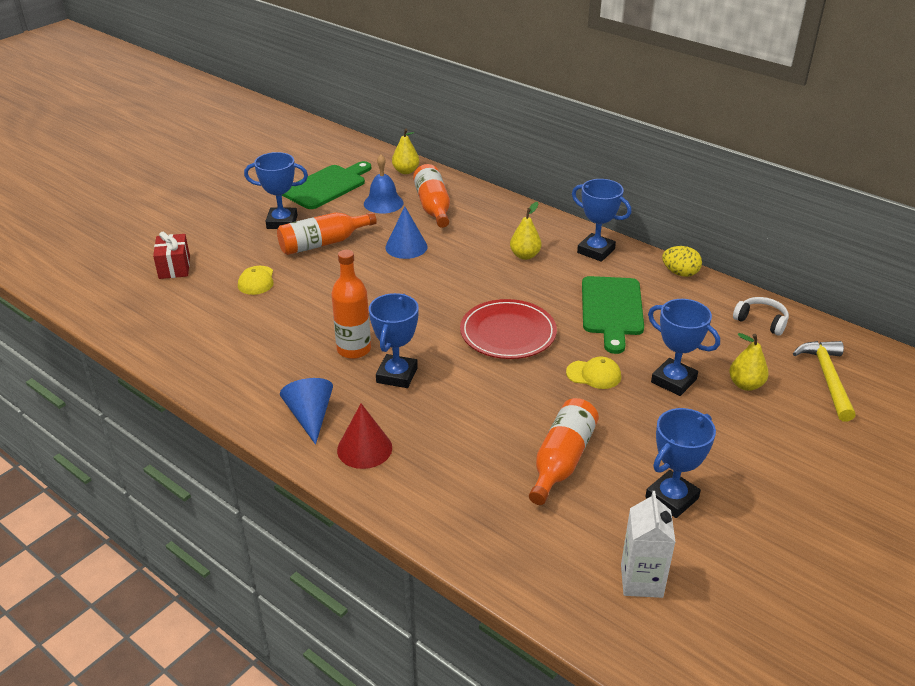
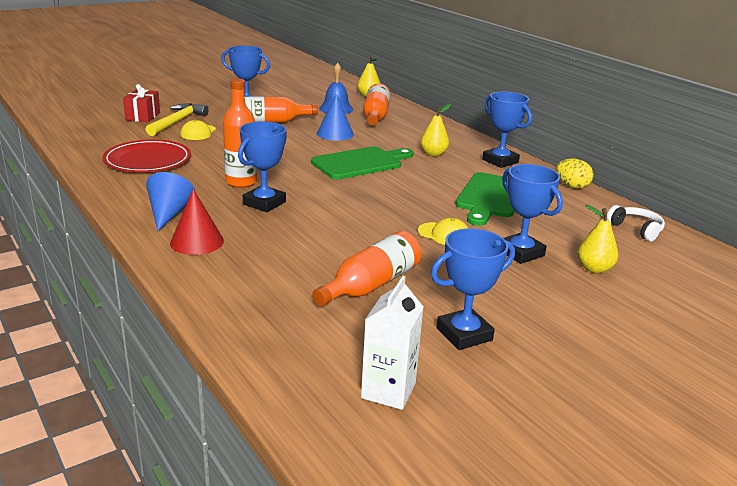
camera: 15 degrees right, 10 degrees down
(327, 186) = (298, 94): green cutting board -> green cutting board (360, 163)
(508, 333) = (383, 195): red plate -> red plate (148, 160)
(827, 378) = (686, 280): yellow hammer -> yellow hammer (177, 122)

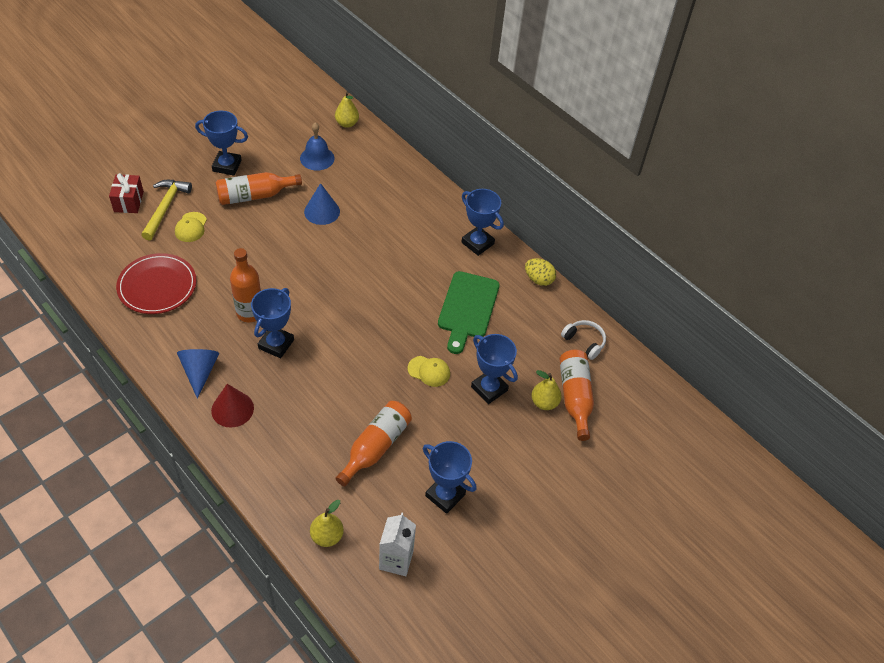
camera: 10 degrees left, 25 degrees up
(360, 163) = (351, 264): green cutting board -> none
(375, 116) = (357, 169): orange bottle -> orange bottle (575, 397)
(433, 154) = (417, 238): yellow pear -> yellow pear (327, 536)
(464, 334) = (445, 495): blue trophy -> blue trophy turned 75 degrees clockwise

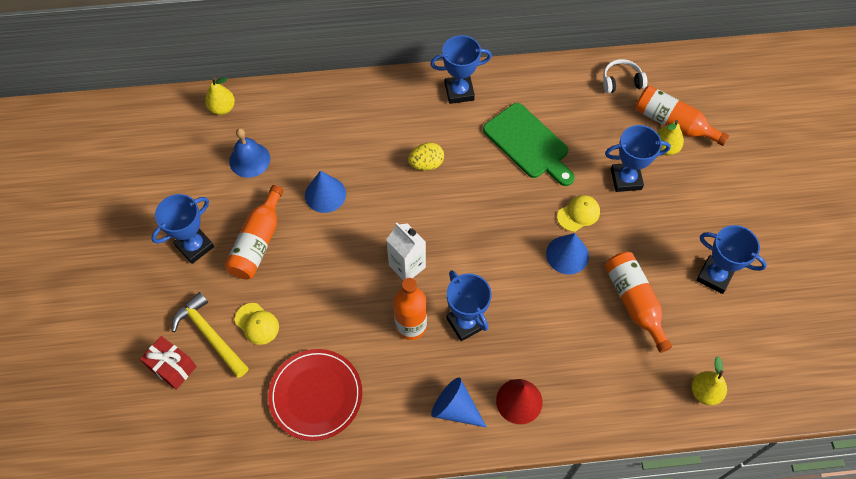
camera: 50 degrees left, 10 degrees up
(385, 381) = (567, 254): none -> blue cone
(396, 560) = (757, 350): white carton -> white carton (407, 266)
(445, 495) = (714, 276): blue trophy -> blue trophy turned 45 degrees clockwise
(538, 279) = (533, 72): yellow egg -> yellow egg (426, 164)

